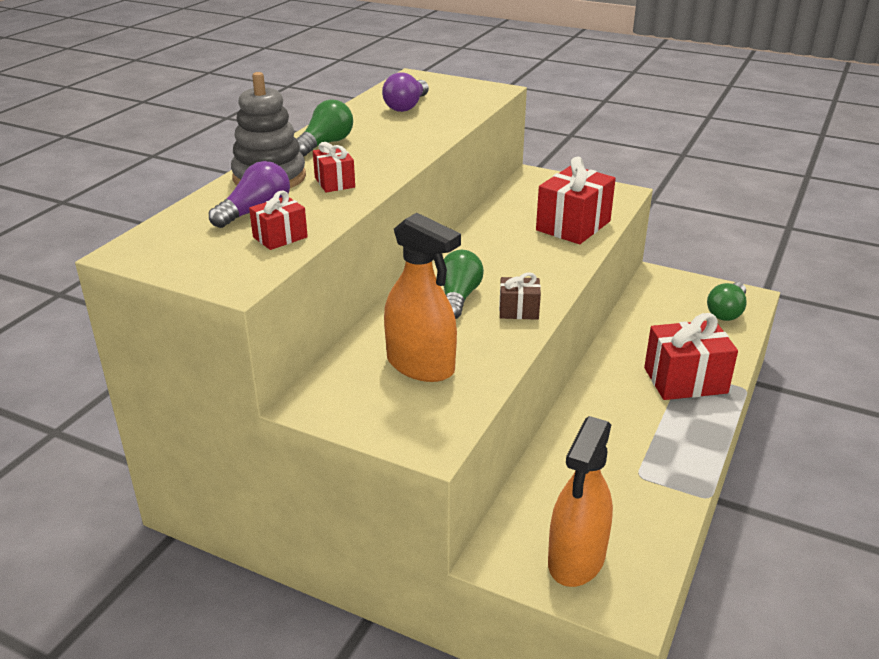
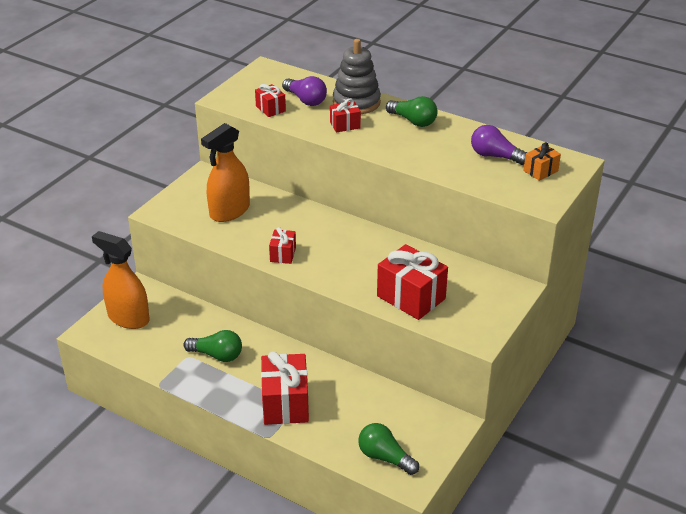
camera: 95 degrees right, 5 degrees up
(433, 89) = (540, 171): none -> orange gift
(458, 297) = (305, 230): green light bulb -> green light bulb (217, 355)
(518, 310) = (283, 254): brown gift -> red gift

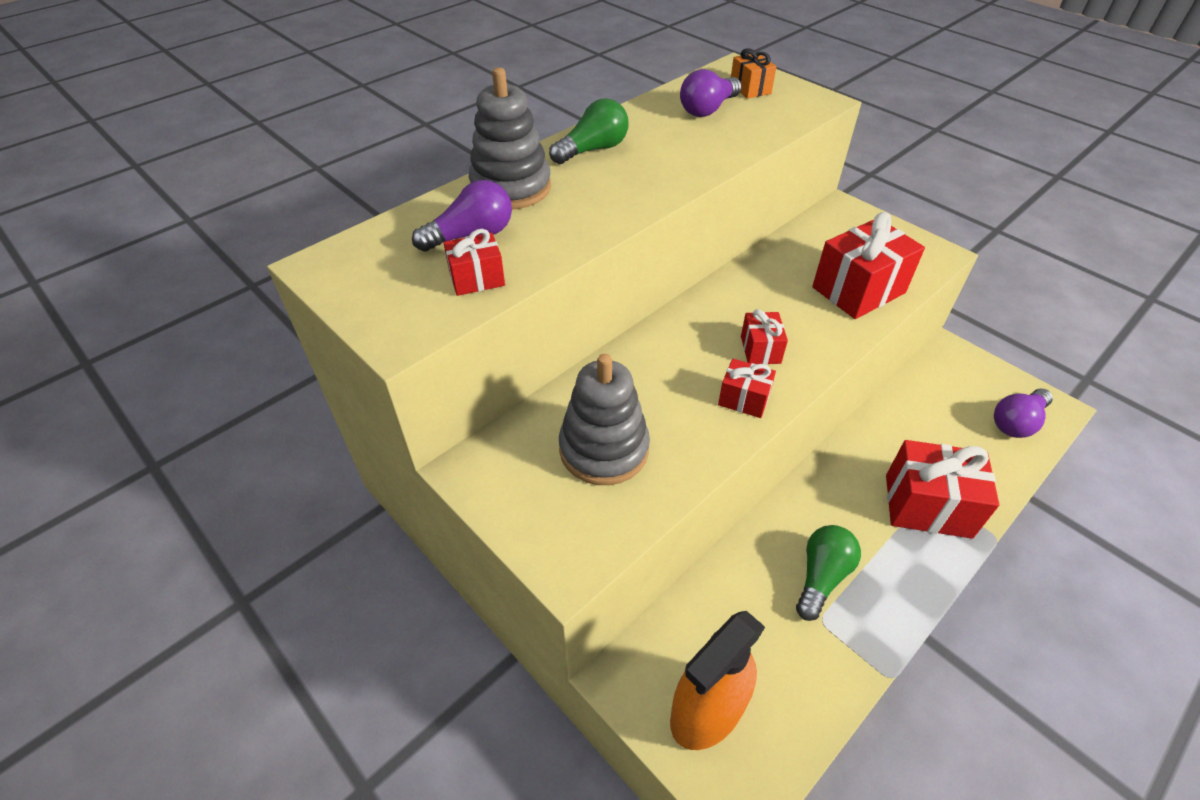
camera: 75 degrees left, 10 degrees up
(229, 211) = (604, 449): orange spray bottle -> grey stacking toy
(345, 125) = (574, 209): red gift -> red gift (760, 349)
(385, 457) = (1016, 422): green light bulb -> purple light bulb

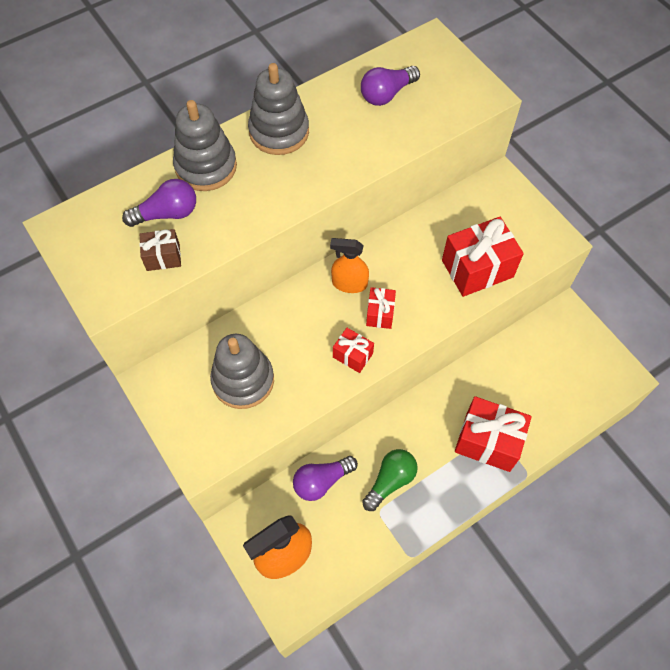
camera: 10 degrees right, 15 degrees up
(477, 279) = (163, 257): red gift -> brown gift
(593, 150) = (279, 132): green light bulb -> grey stacking toy
(709, 324) = (349, 284): none -> orange spray bottle
(750, 89) = (432, 71): orange gift -> none
(1016, 422) = (588, 384): purple light bulb -> purple light bulb (321, 481)

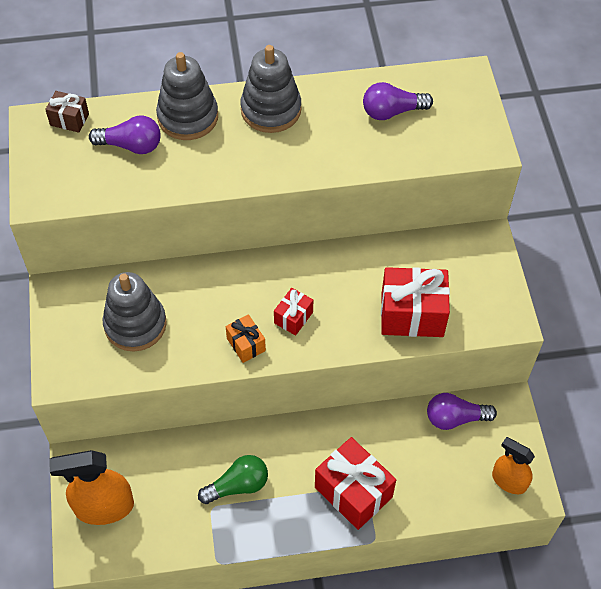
camera: 25 degrees right, 5 degrees down
(163, 257) = (106, 182): brown gift -> brown gift (69, 119)
(321, 481) = (174, 457): purple light bulb -> purple light bulb (455, 418)
(349, 284) = (281, 278): orange spray bottle -> orange spray bottle (509, 481)
(352, 355) = (246, 344): red gift -> orange gift

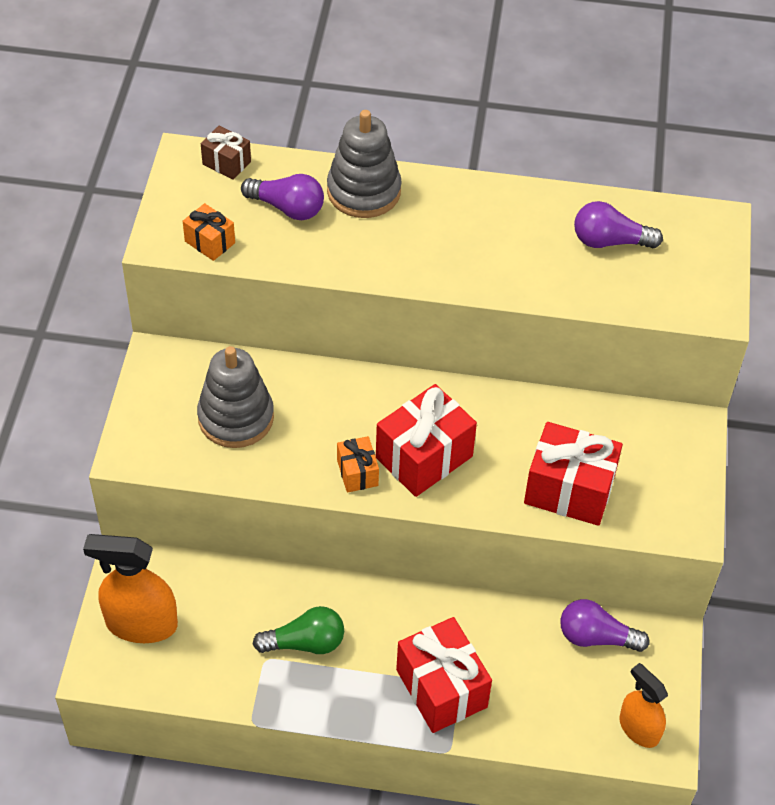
camera: 15 degrees right, 5 degrees down
(77, 189) = (210, 242): none -> orange gift
(271, 110) = (464, 206): grey stacking toy -> none
(293, 317) = (424, 457): red gift -> red gift, size x1.91

